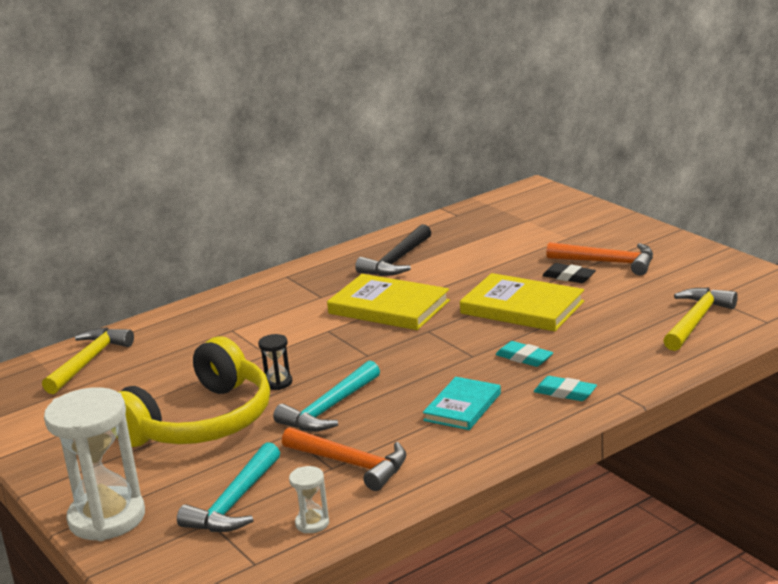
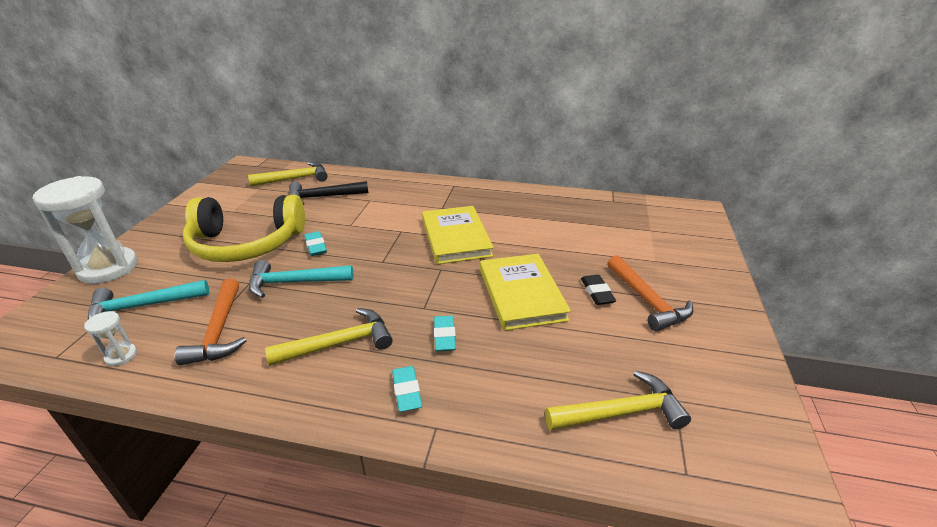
camera: 45 degrees right, 10 degrees up
(278, 383) = (316, 246): black hourglass -> turquoise eraser
(397, 261) = (520, 210): black hammer -> black hammer (323, 197)
(462, 407) = (339, 343): turquoise book -> yellow hammer

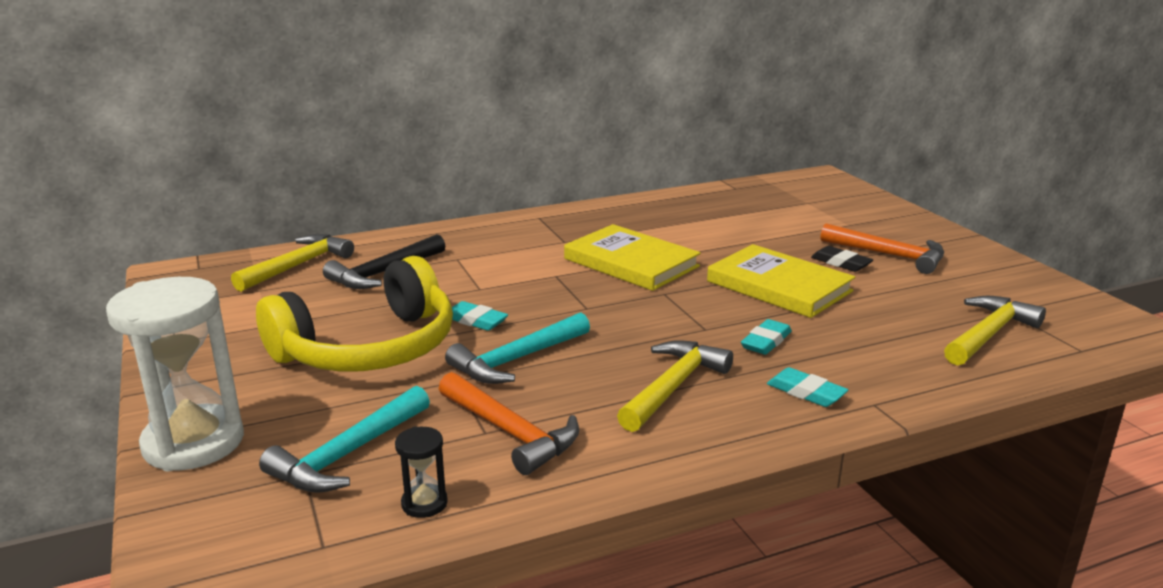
camera: 35 degrees left, 10 degrees down
(121, 356) = (424, 503): white hourglass -> black hourglass
(444, 336) = (766, 342): turquoise eraser -> turquoise eraser turned 75 degrees clockwise

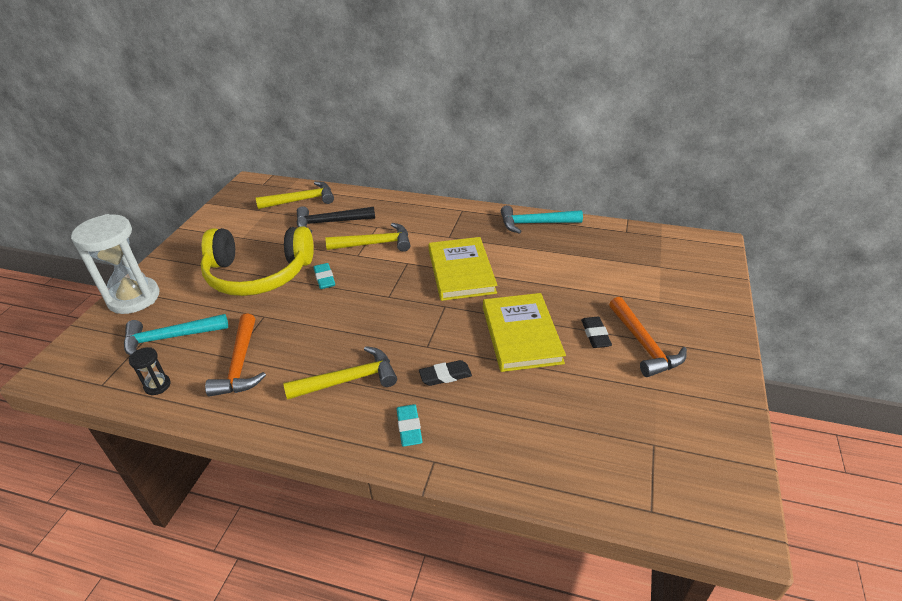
camera: 40 degrees right, 15 degrees up
(516, 360) = (305, 317): turquoise hammer -> turquoise hammer (535, 223)
(766, 342) = (445, 376): turquoise eraser -> black eraser
(988, 334) = (602, 454): yellow hammer -> yellow hammer (375, 244)

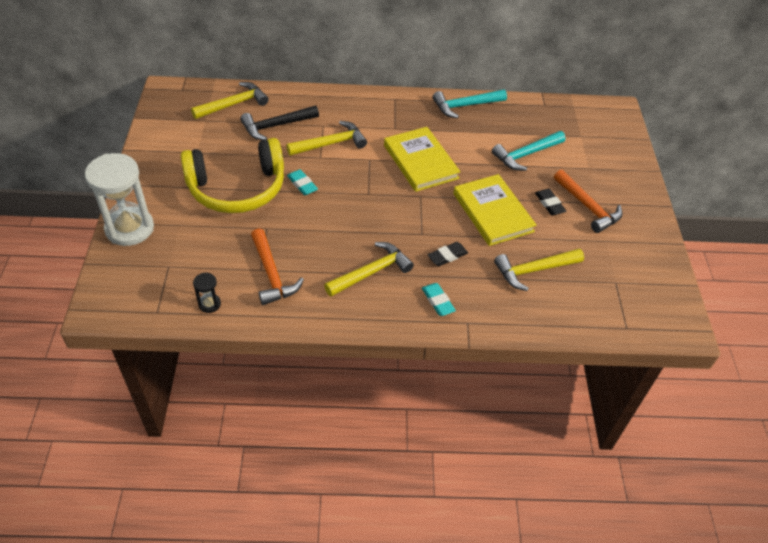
camera: 20 degrees left, 10 degrees up
(169, 338) = (191, 261): turquoise hammer -> turquoise hammer (526, 155)
(546, 410) = (533, 270): none -> yellow hammer

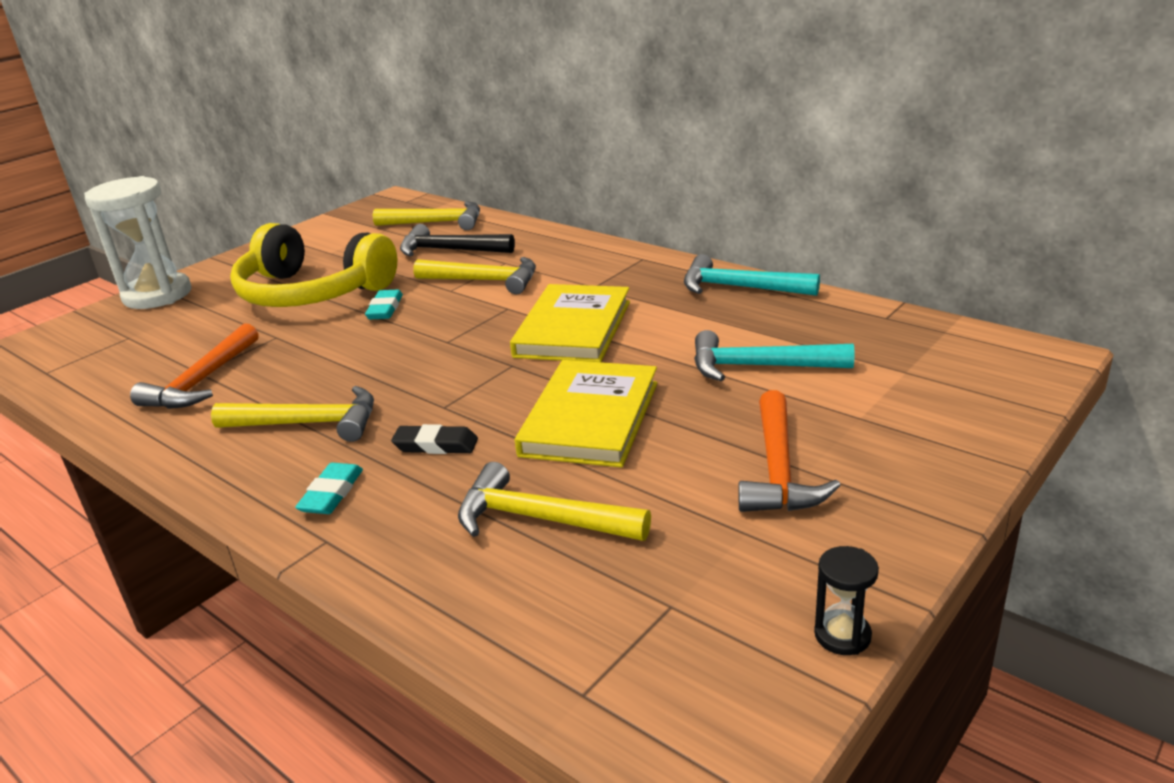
camera: 45 degrees right, 20 degrees down
(209, 304) = (97, 385): black hourglass -> black hourglass (842, 635)
(549, 204) = (707, 441): black eraser -> none

